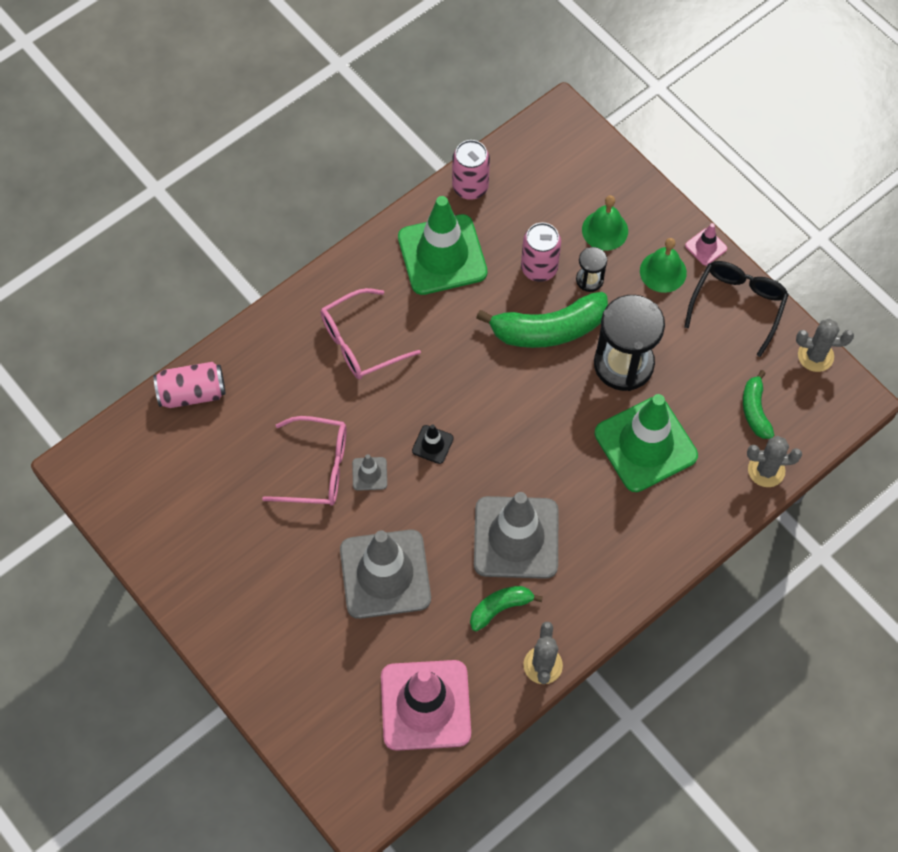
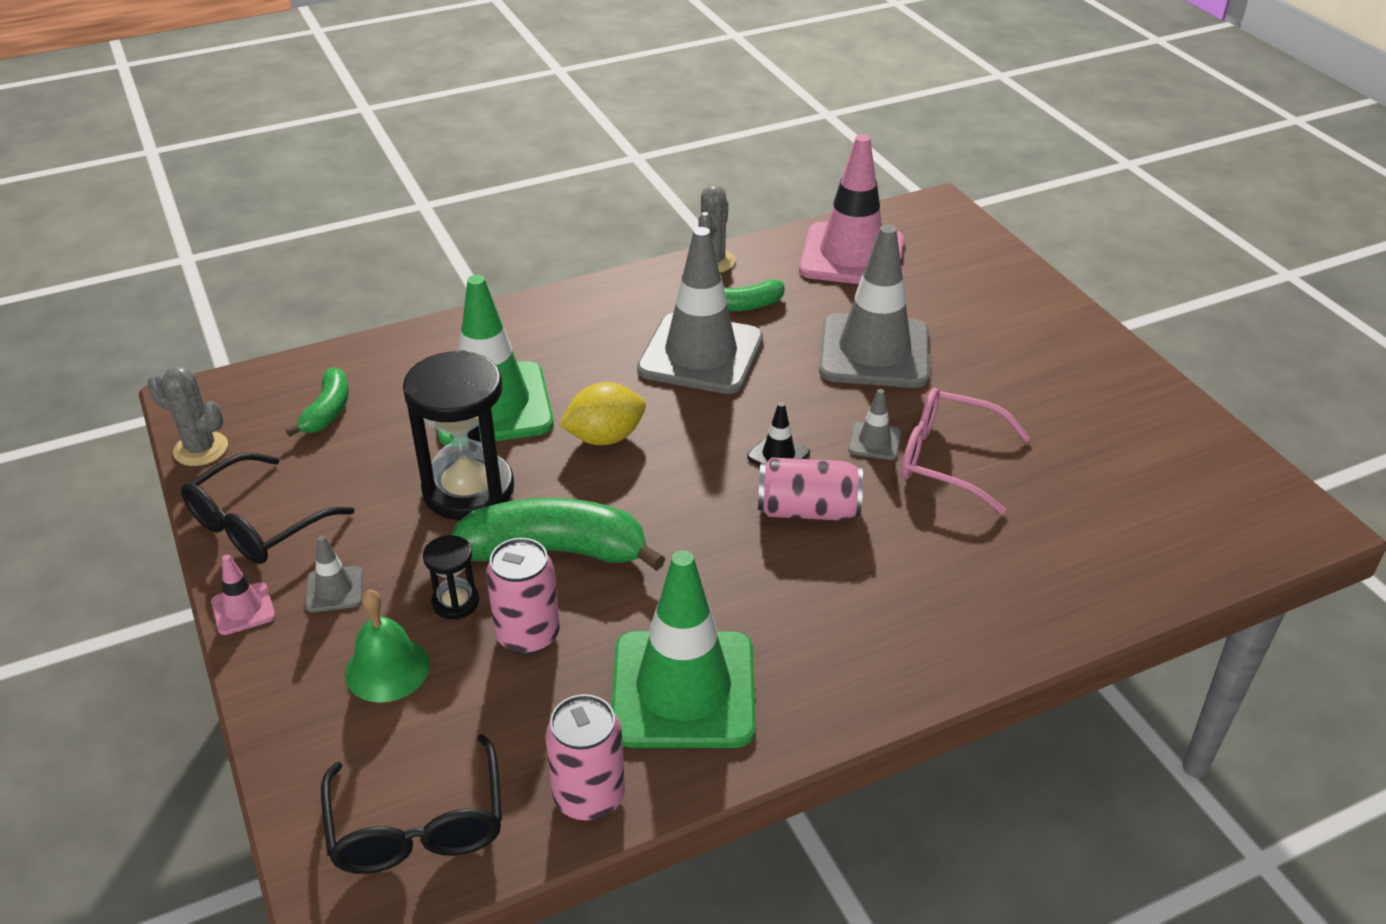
camera: 165 degrees left, 25 degrees down
(192, 393) = (1138, 578): pink can -> pink can (808, 510)
(360, 342) = (857, 591): pink glasses -> none
(545, 154) = (418, 826): none -> black glasses
(554, 432) = (605, 437): none -> yellow lemon
(663, 271) = (334, 589): green bell -> grey traffic cone
(766, 470) = (359, 357): grey cactus -> none

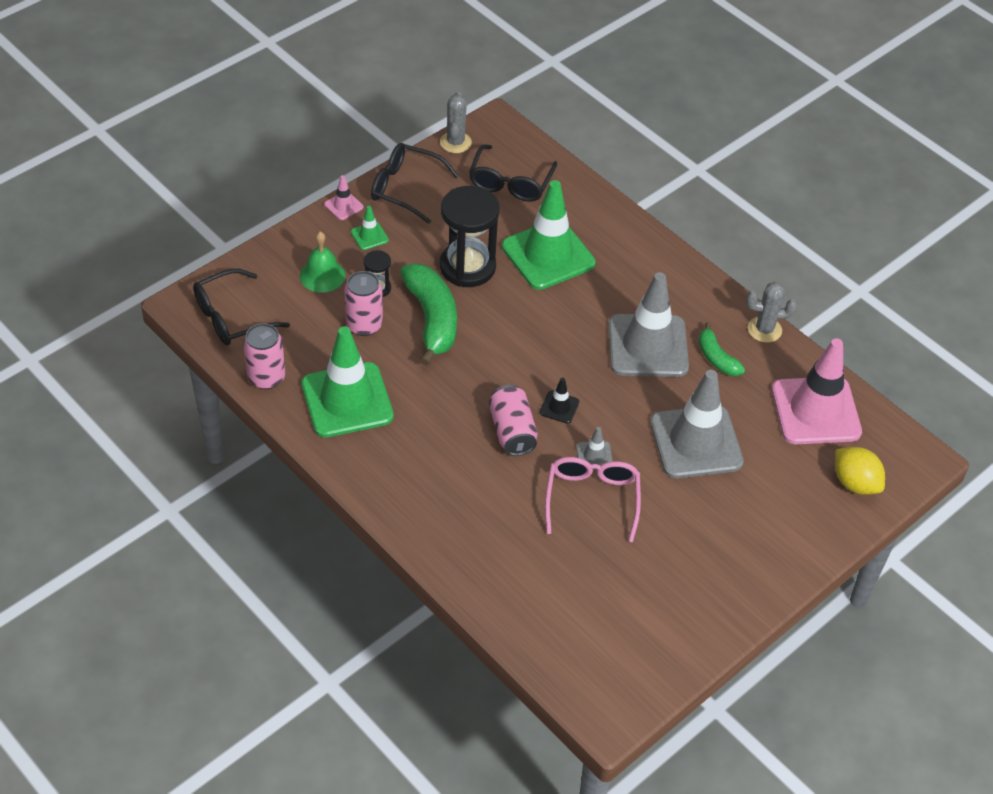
camera: 70 degrees right, 10 degrees up
(327, 411) = (510, 183): green banana -> black glasses
(334, 589) = (369, 236): grey traffic cone -> green traffic cone
(605, 437) = (540, 317): yellow lemon -> yellow lemon (855, 483)

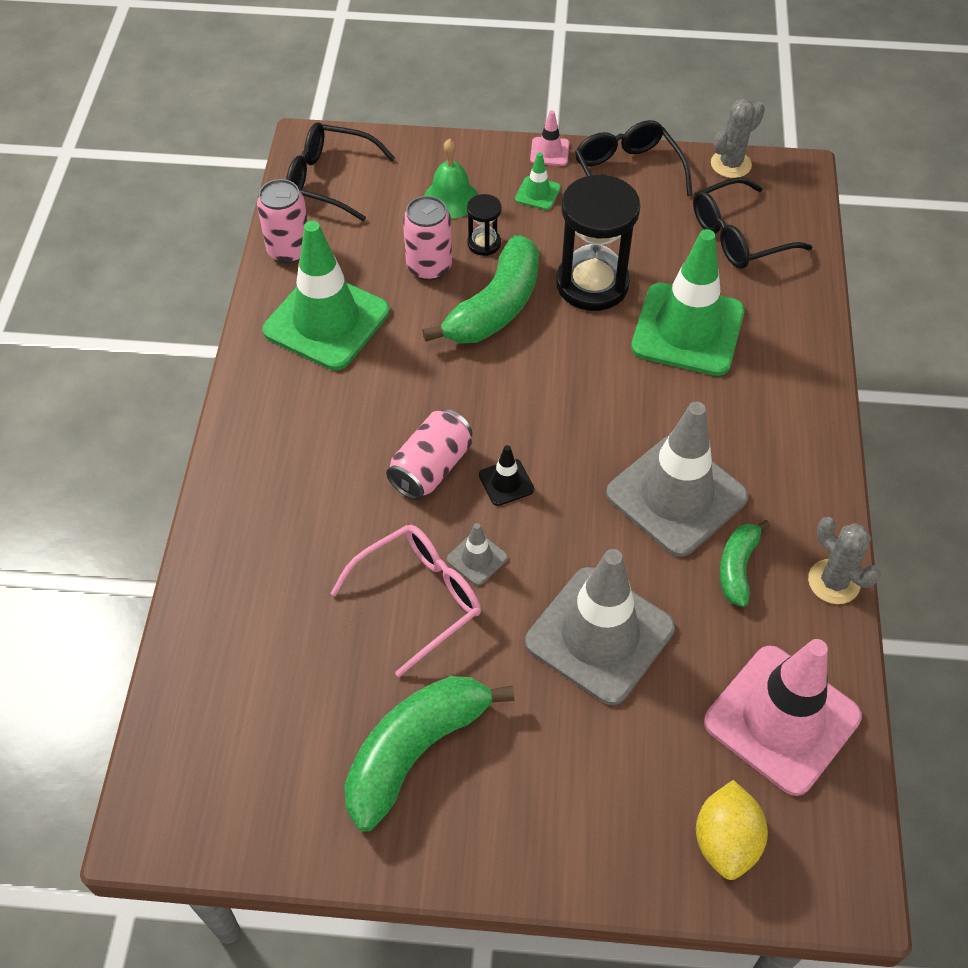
camera: 50 degrees right, 5 degrees up
(683, 568) = (415, 751): none -> green banana

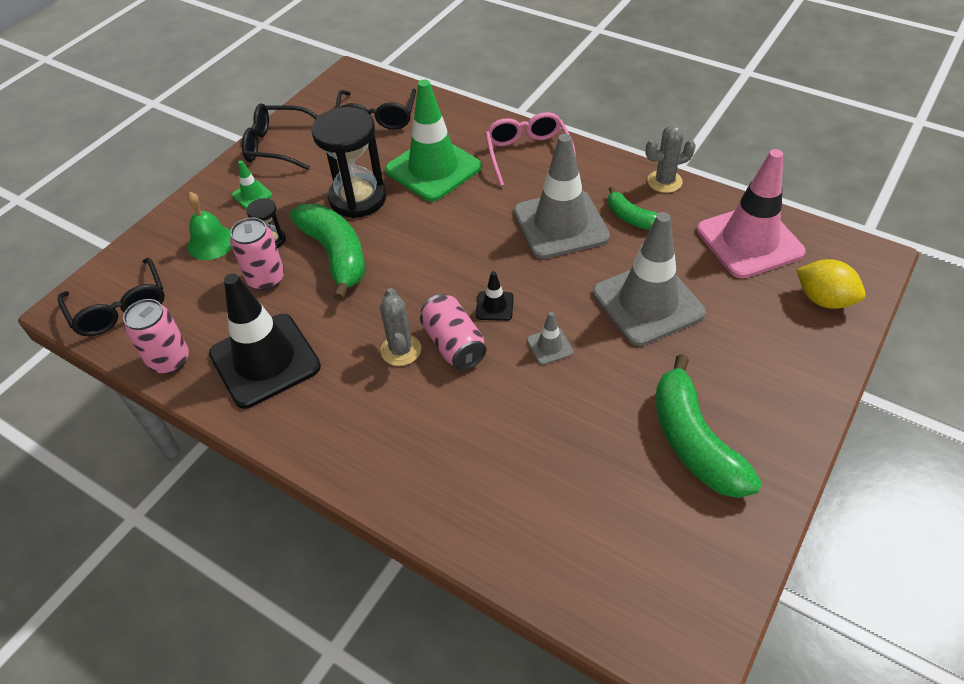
camera: 60 degrees left, 5 degrees down
(326, 321) = (265, 360): green traffic cone -> black traffic cone
(329, 180) = (120, 308): black glasses -> black glasses turned 75 degrees counterclockwise
(419, 598) = (564, 392): pink glasses -> pink glasses (528, 154)
(549, 152) = (220, 175): pink traffic cone -> none
(730, 164) = (315, 98): grey cactus -> grey cactus (401, 350)

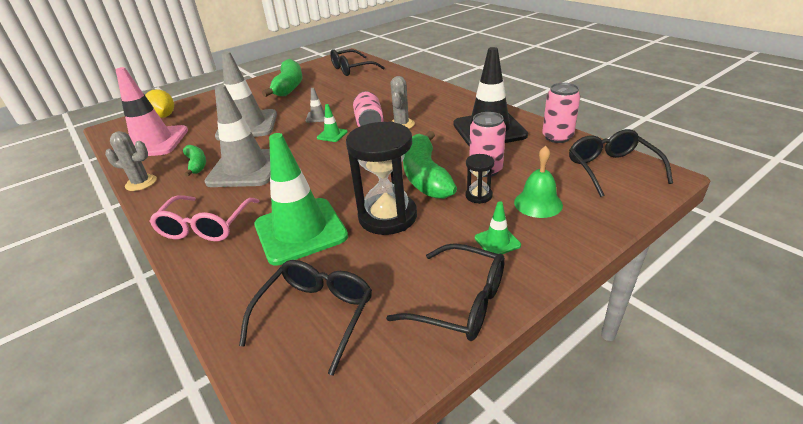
camera: 160 degrees left, 15 degrees down
(494, 306) = (332, 135): black traffic cone -> green traffic cone
(612, 555) = (351, 69): none -> black glasses

